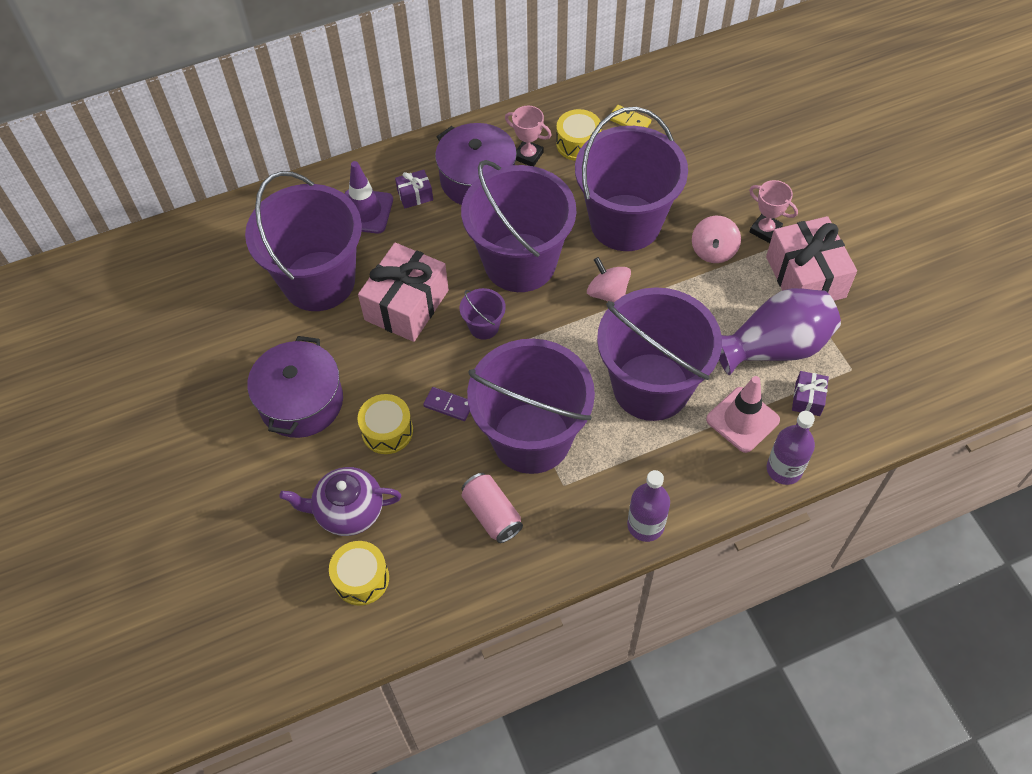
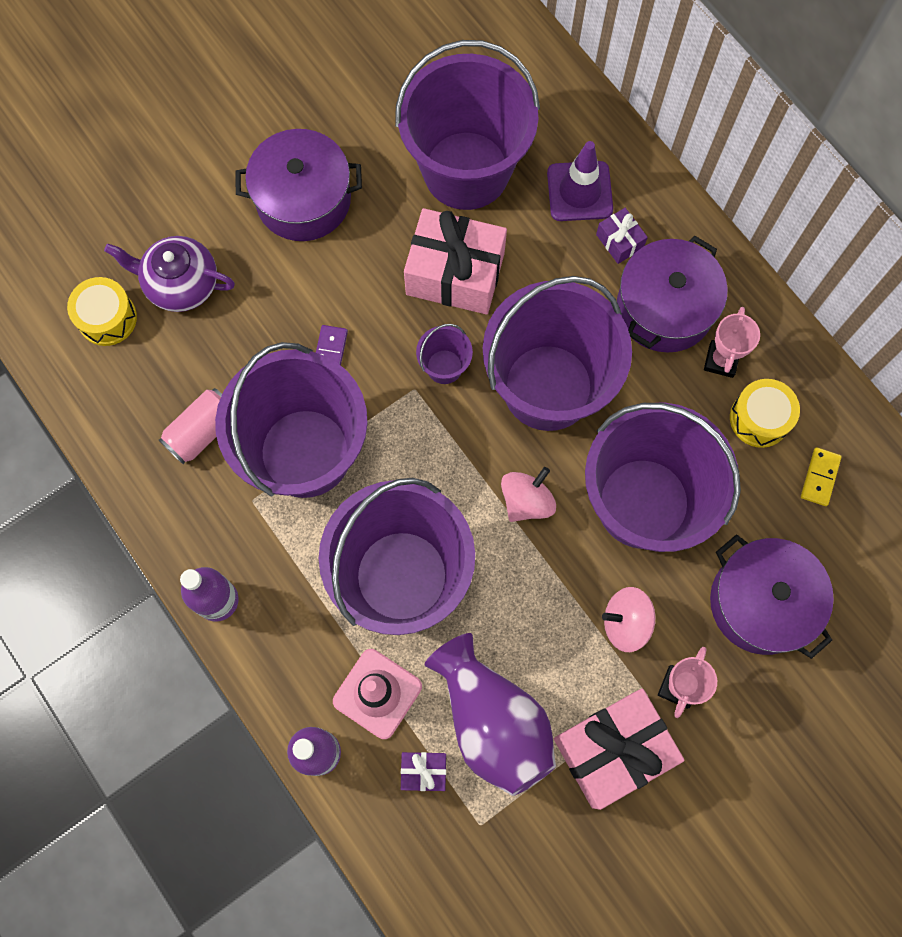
camera: 75 degrees right, 15 degrees up
(348, 511) = (181, 284): purple teapot -> purple teapot turned 60 degrees counterclockwise
(387, 431) = (284, 297): yellow drum -> none
(712, 171) = (761, 602): none -> purple pot

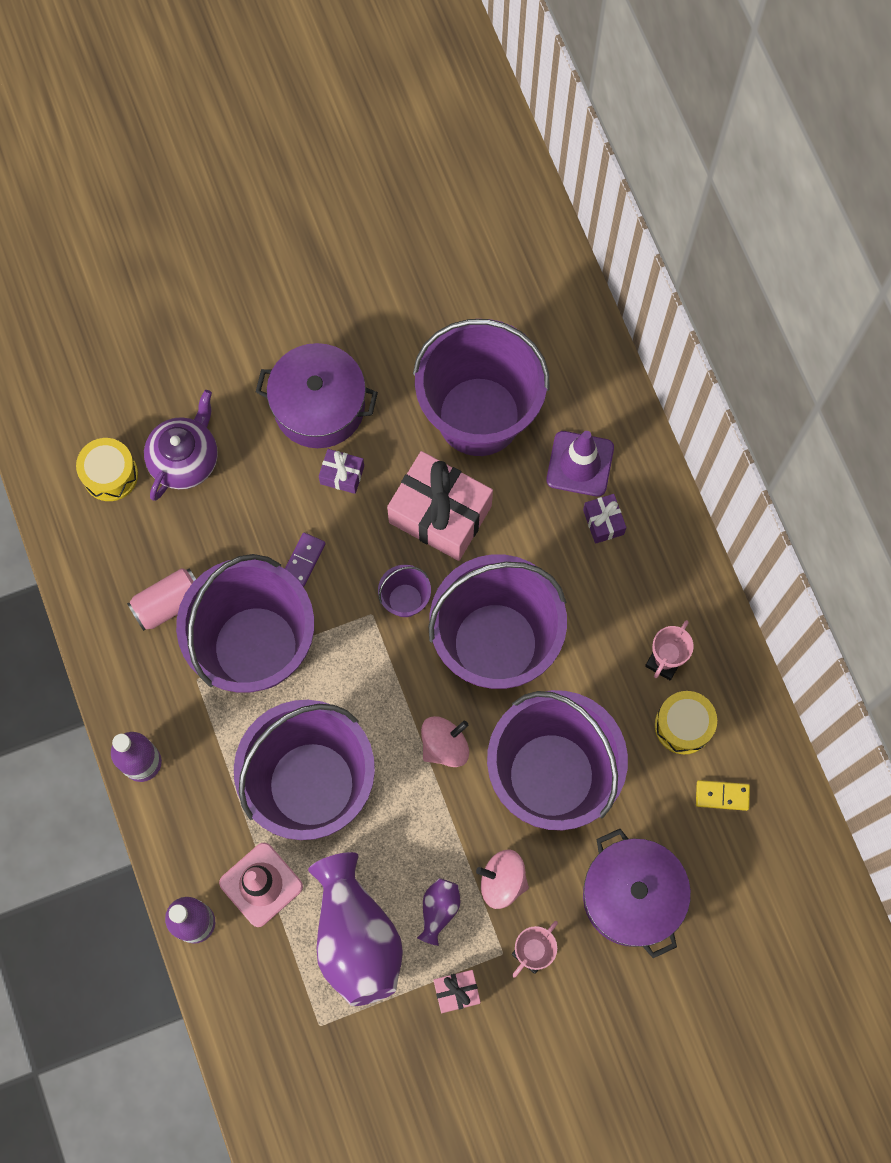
camera: 15 degrees right, 0 degrees up
(181, 284) = (185, 459): purple teapot -> purple teapot turned 90 degrees clockwise
(424, 771) = (283, 965): purple gift -> purple gift (342, 475)
(569, 670) = (439, 910): none -> purple vase
(612, 749) = (456, 992): pink gift -> pink gift, size x0.46
(664, 308) = (626, 597): purple pot -> none
(819, 477) = (722, 795): yellow domino -> yellow domino turned 60 degrees clockwise

